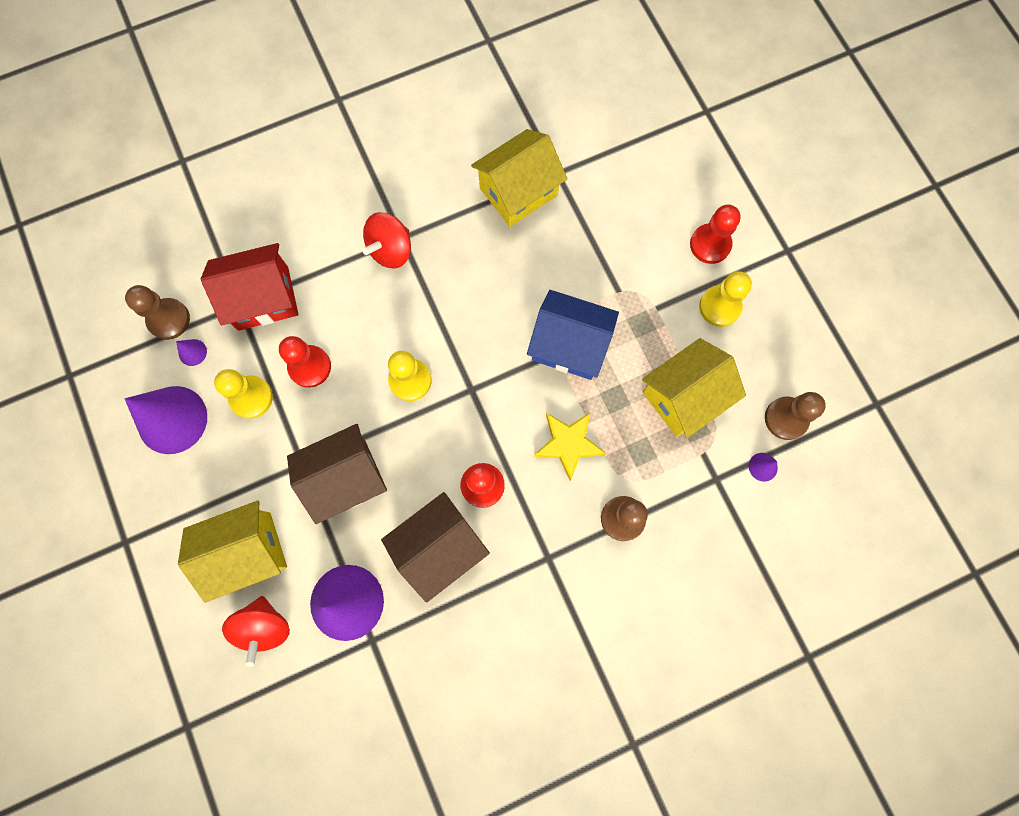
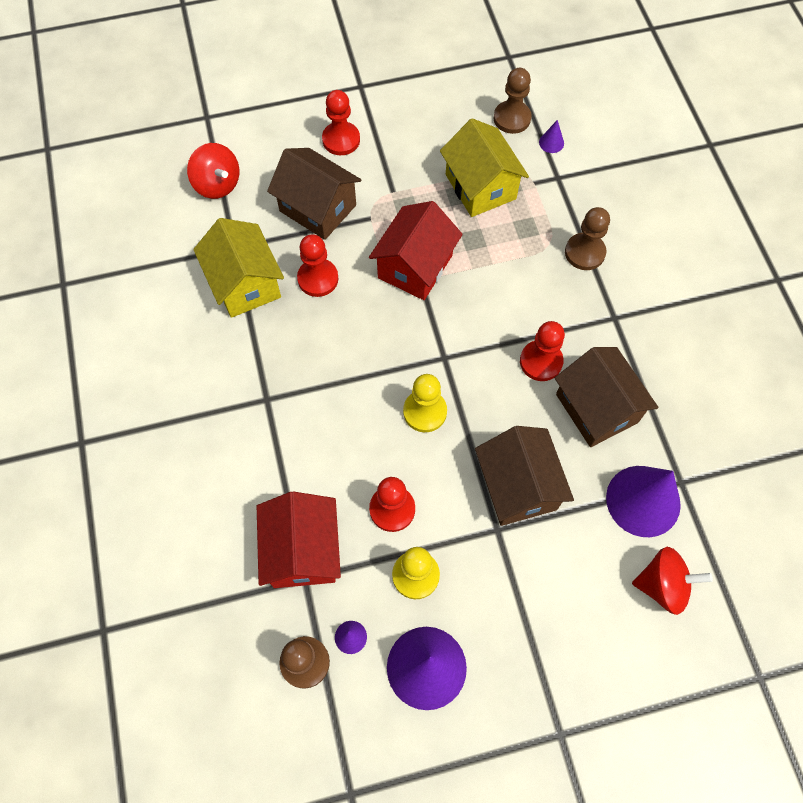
camera: 80 degrees left, 10 degrees down
(247, 551) = (584, 596): yellow house -> none
(391, 250) = (278, 411): red spinning top -> red spinning top (217, 184)
(537, 256) = (318, 279): none -> red pawn
(568, 444) = (511, 283): yellow star -> none
(569, 345) = (415, 266): blue house -> red house
(619, 239) = (318, 208): none -> brown house
(719, 307) = (402, 144): yellow pawn -> none

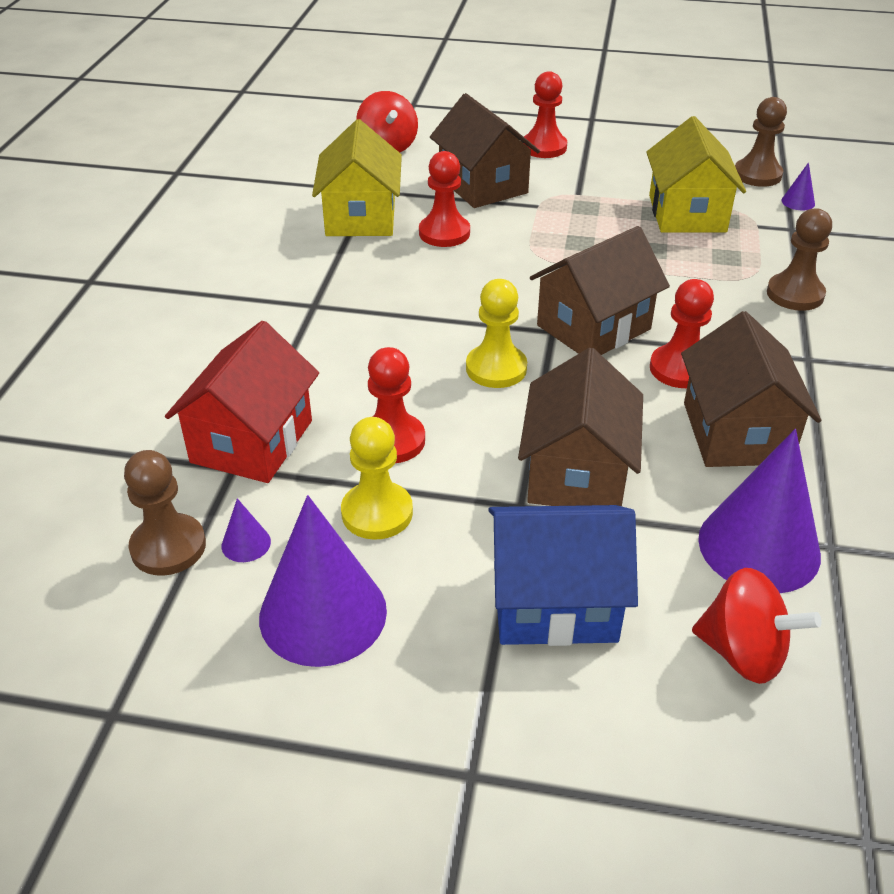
camera: 25 degrees right, 25 degrees down
(415, 266) = (565, 252): red house -> none
(469, 342) = (593, 327): none -> brown house
(550, 596) = (554, 602): none -> blue house

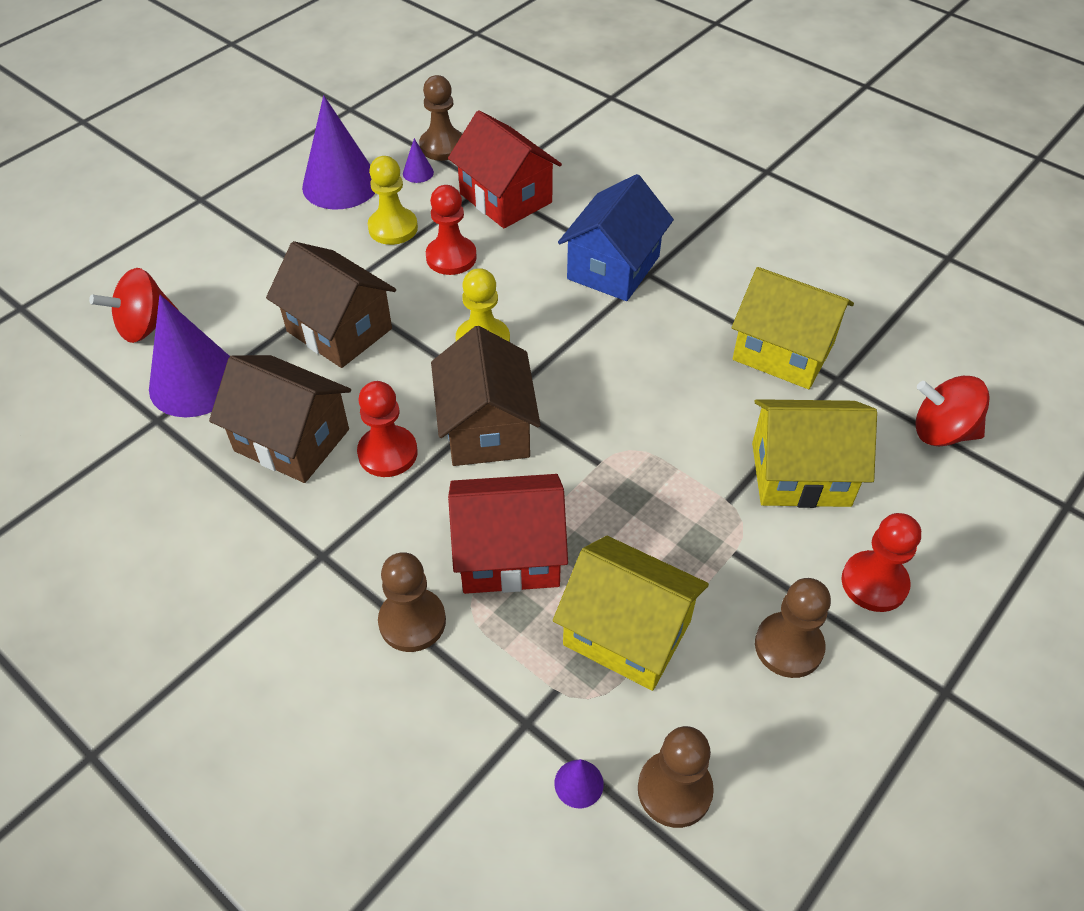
camera: 120 degrees right, 10 degrees up
(444, 233) = (714, 398): red pawn -> none
(483, 185) = (800, 474): brown house -> yellow house
(554, 602) = (257, 270): blue house -> blue house (613, 267)
(623, 163) = (788, 646): none -> brown pawn
(692, 275) = (509, 554): none -> red house

